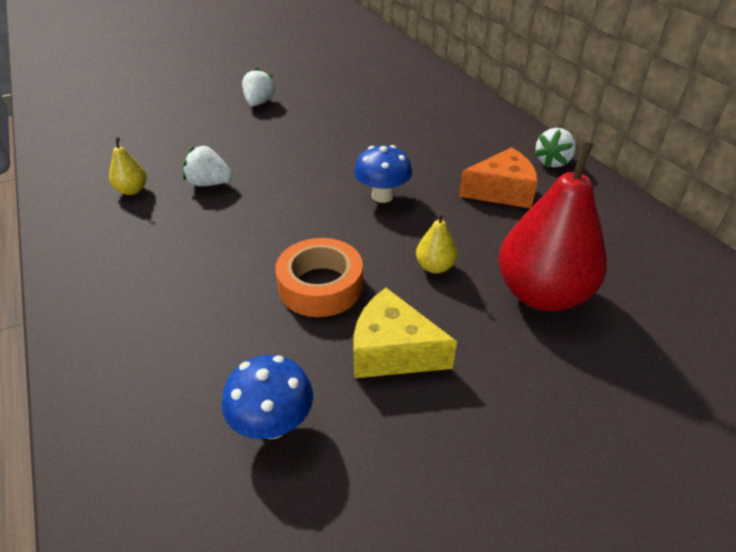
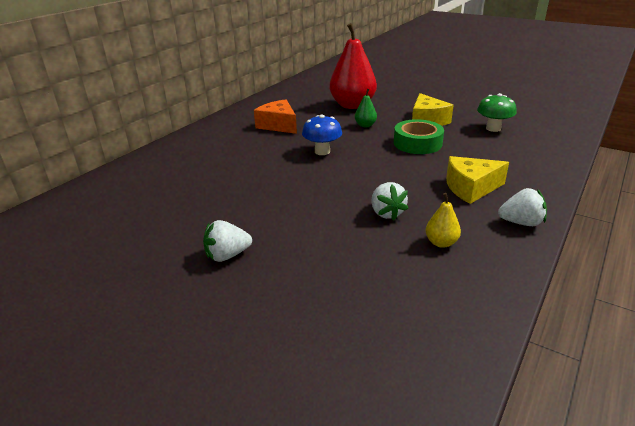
camera: 120 degrees left, 10 degrees down
(168, 261) = (470, 188): none -> yellow cheese
(273, 424) = (493, 128): blue mushroom -> green mushroom
(320, 286) = (417, 143): orange tape -> green tape
(435, 267) = (365, 125): yellow pear -> green pear
(552, 162) = (230, 120): white strawberry -> white strawberry (521, 222)

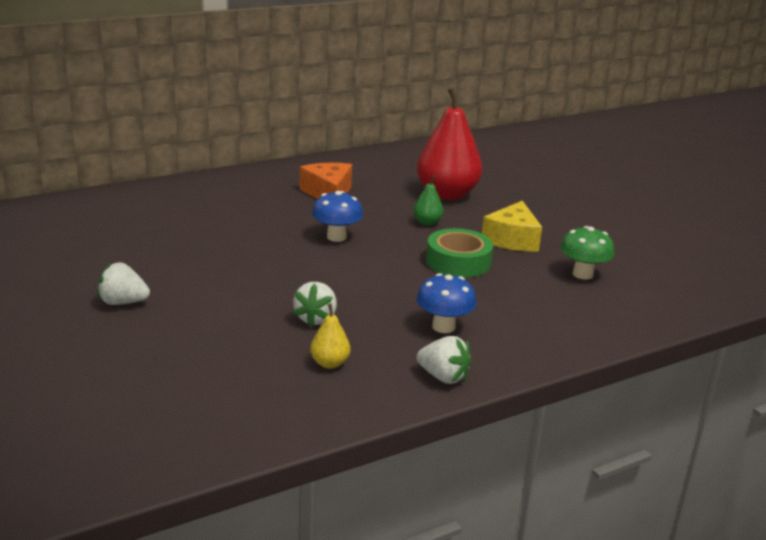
camera: 25 degrees right, 5 degrees down
(470, 188) = (443, 327): yellow cheese -> blue mushroom

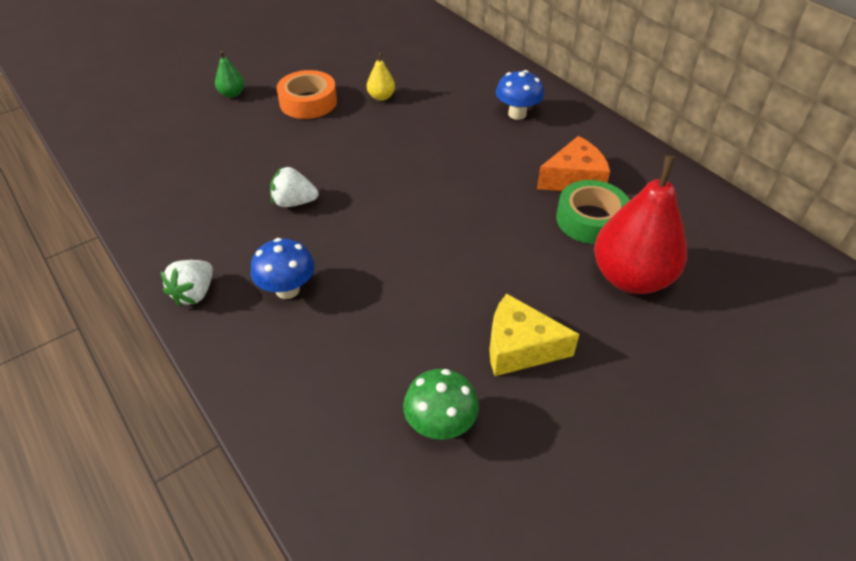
camera: 85 degrees right, 20 degrees up
(123, 302) = (308, 102): white strawberry -> orange tape
(329, 363) = (219, 219): yellow pear -> yellow pear (381, 97)
(336, 237) = (466, 197): blue mushroom -> blue mushroom (517, 114)
(427, 223) = (534, 264): green pear -> green pear (232, 94)
(458, 261) = (438, 296): green tape -> green tape (590, 219)

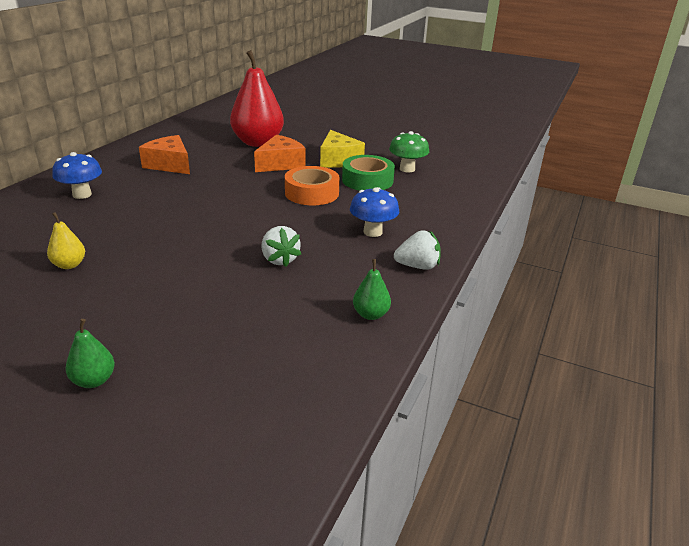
camera: 120 degrees left, 15 degrees down
(164, 227) = (370, 314): none -> green pear
(308, 102) = (96, 309): orange tape -> orange tape (312, 193)
(533, 276) = (281, 164): none -> orange cheese
(590, 219) = (212, 156): green tape -> green tape (367, 180)

